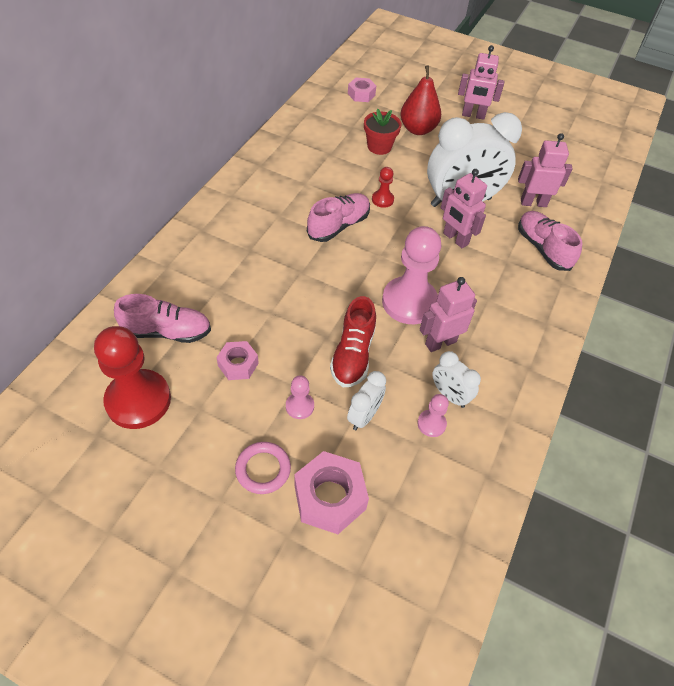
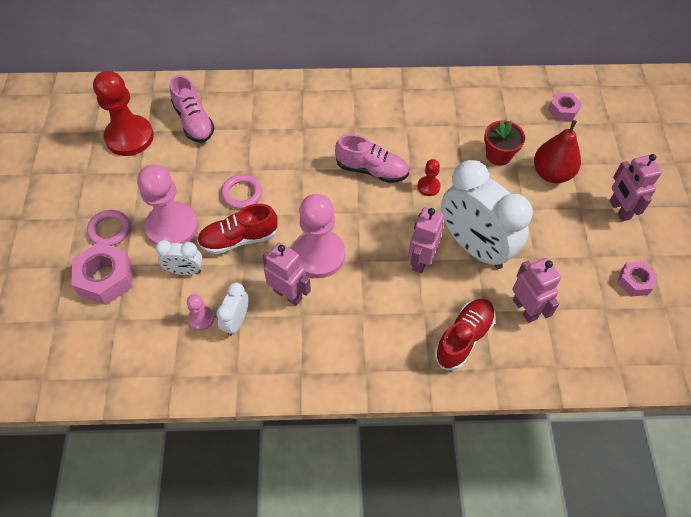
camera: 65 degrees right, 5 degrees up
(238, 364) = (188, 174): pink nut -> pink nut (634, 282)
(297, 329) = (242, 193): none -> pink ring
(300, 406) = (172, 227): pink pawn -> pink pawn, size x2.19
(543, 248) = (463, 338): pink shoe -> red shoe

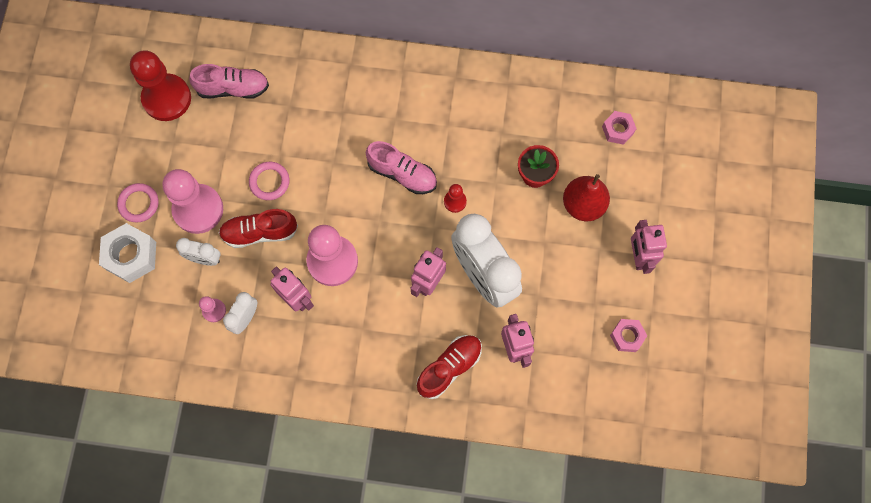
camera: 10 degrees right, 15 degrees up
(105, 278) = (131, 256): pink nut -> white nut
(194, 121) = (233, 88): pink shoe -> pink shoe turned 75 degrees counterclockwise

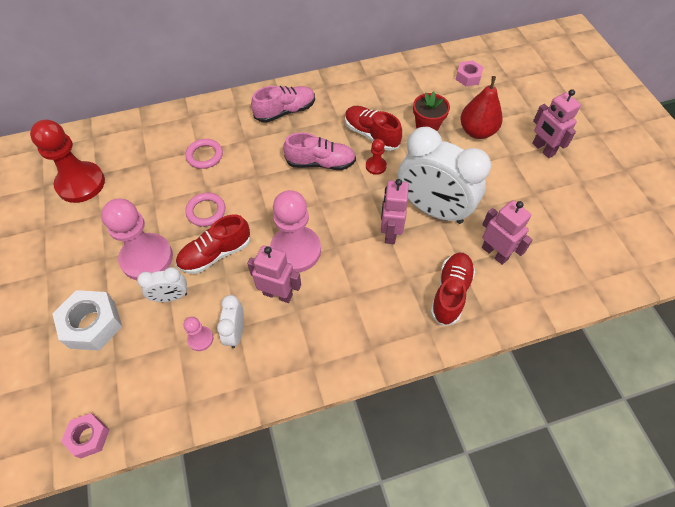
camera: 25 degrees left, 15 degrees down
(139, 204) = (84, 276): pink ring -> pink ring (204, 156)
(233, 88) = (140, 156): pink shoe -> pink shoe (285, 111)
(471, 161) = (371, 135): none -> red shoe
(627, 336) = (576, 207): pink nut -> pink nut (88, 437)

